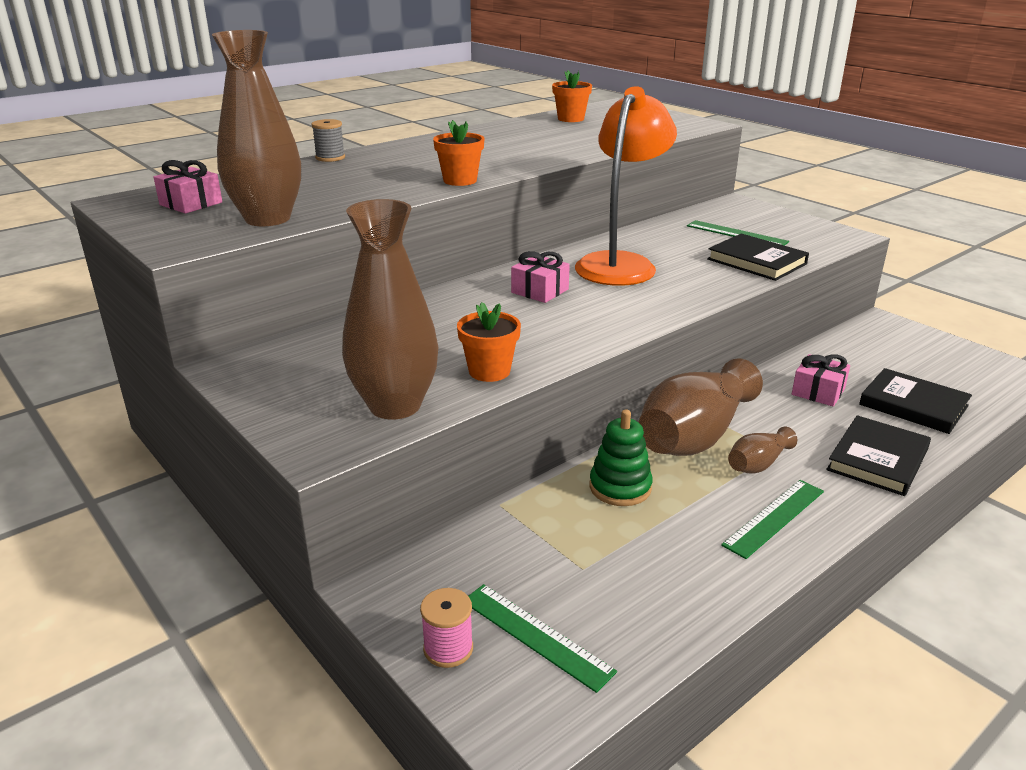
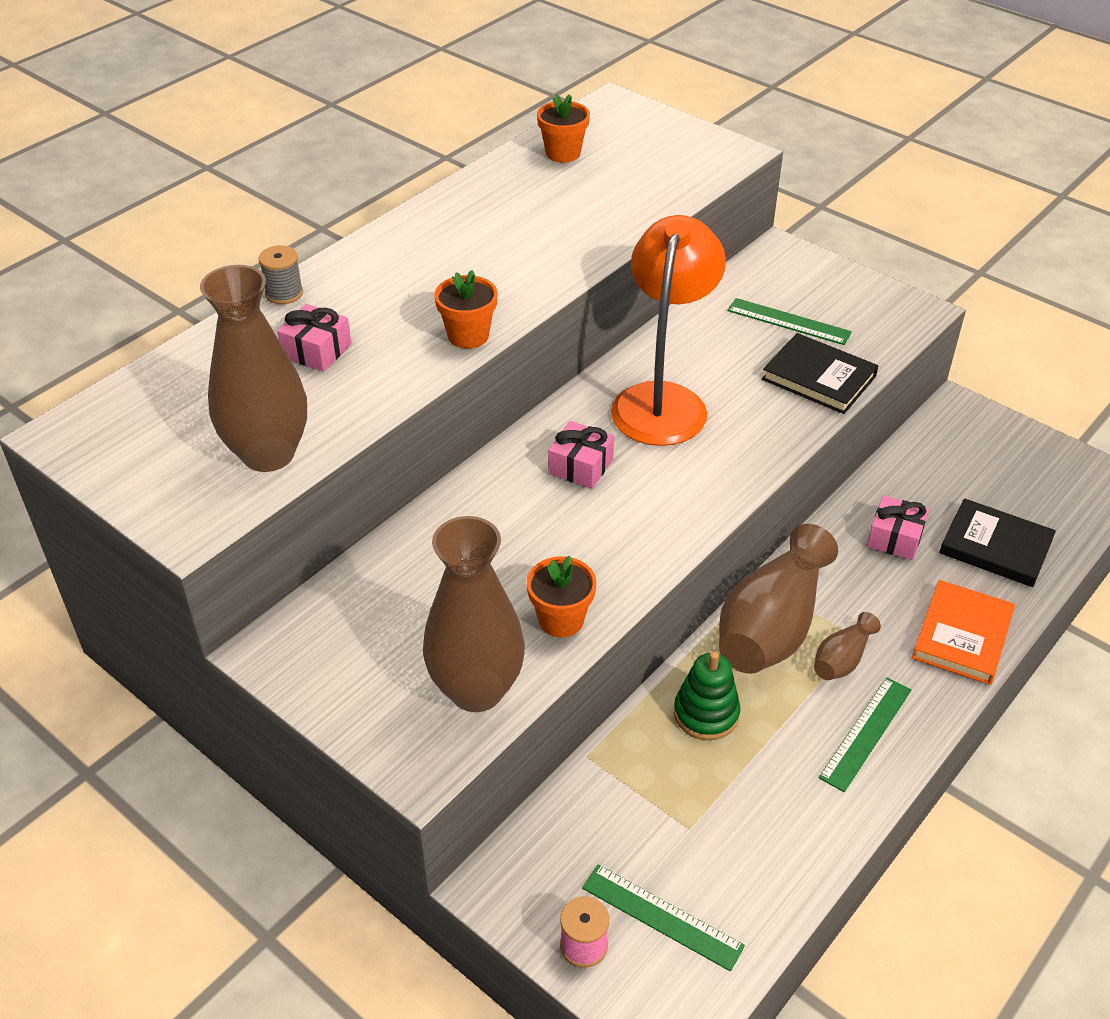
camera: 10 degrees left, 15 degrees up
(191, 204) = (157, 429): pink gift -> pink gift (316, 351)
(878, 459) = (962, 636): black book -> orange book

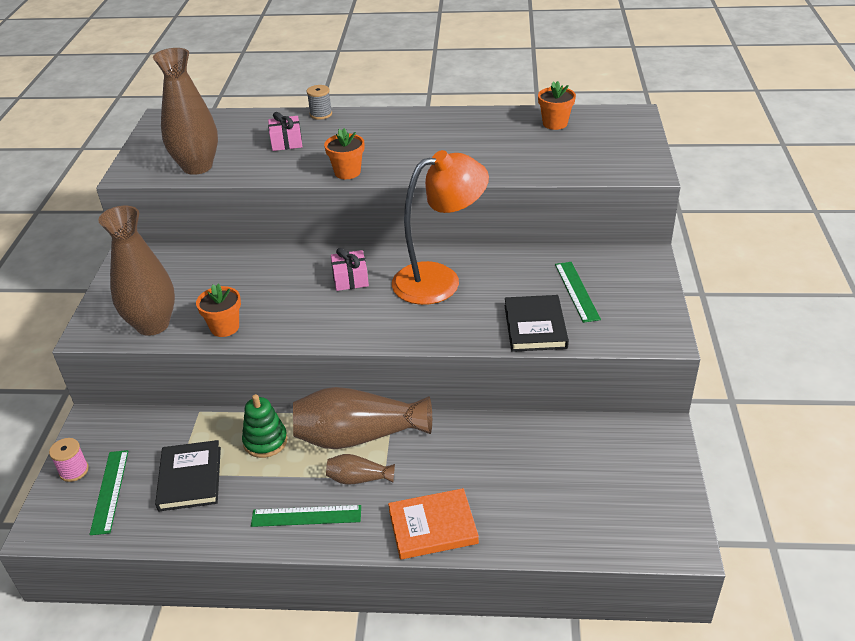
camera: 55 degrees right, 5 degrees down
(895, 538) = (492, 456): pink gift -> none
(995, 547) = (537, 509): black book -> black book (190, 478)

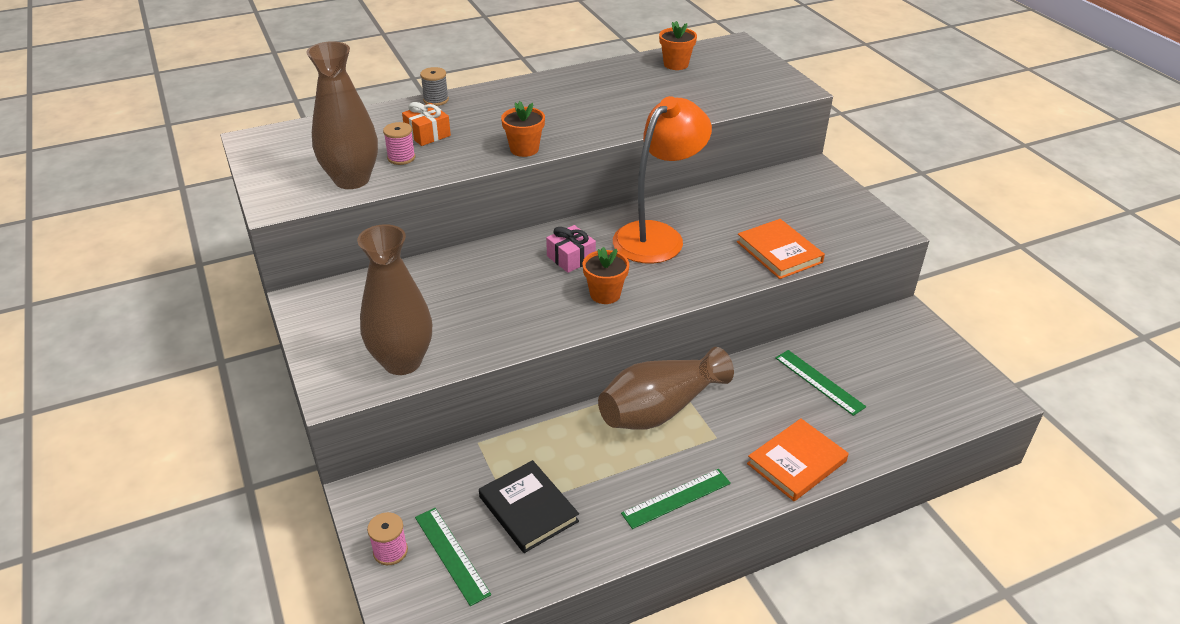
camera: 30 degrees left, 0 degrees up
(225, 327) = (486, 340): orange flower pot -> orange flower pot (605, 294)
(248, 157) = (401, 158): none -> pink spool
(265, 441) = (574, 446): green stacking toy -> none
(286, 142) = (427, 134): pink gift -> orange gift
(358, 479) = (695, 446): brown vase -> none
(535, 326) = (779, 252): black book -> orange book
(576, 291) = (785, 213): green ruler -> green ruler (819, 382)

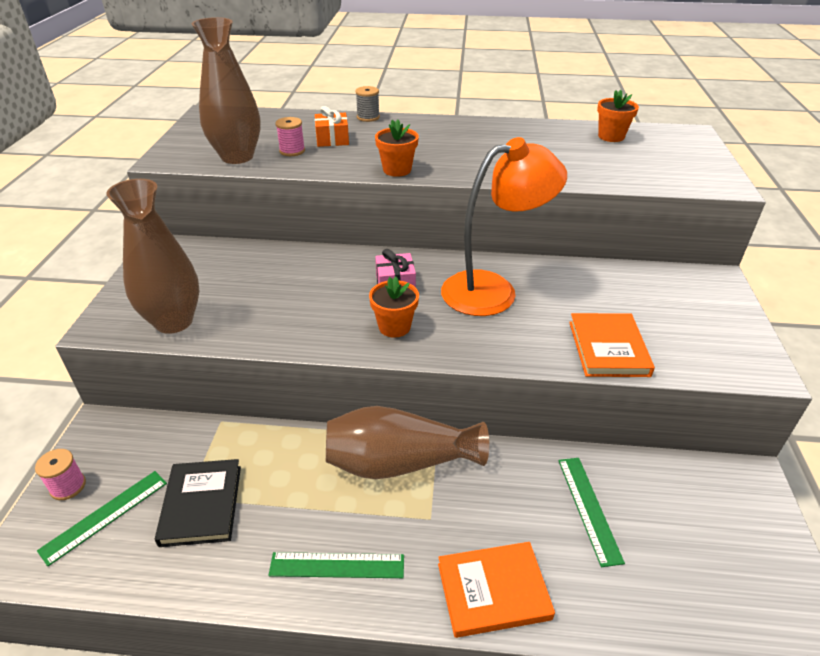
camera: 30 degrees right, 0 degrees up
(452, 555) = (105, 516): green ruler -> green ruler turned 45 degrees clockwise

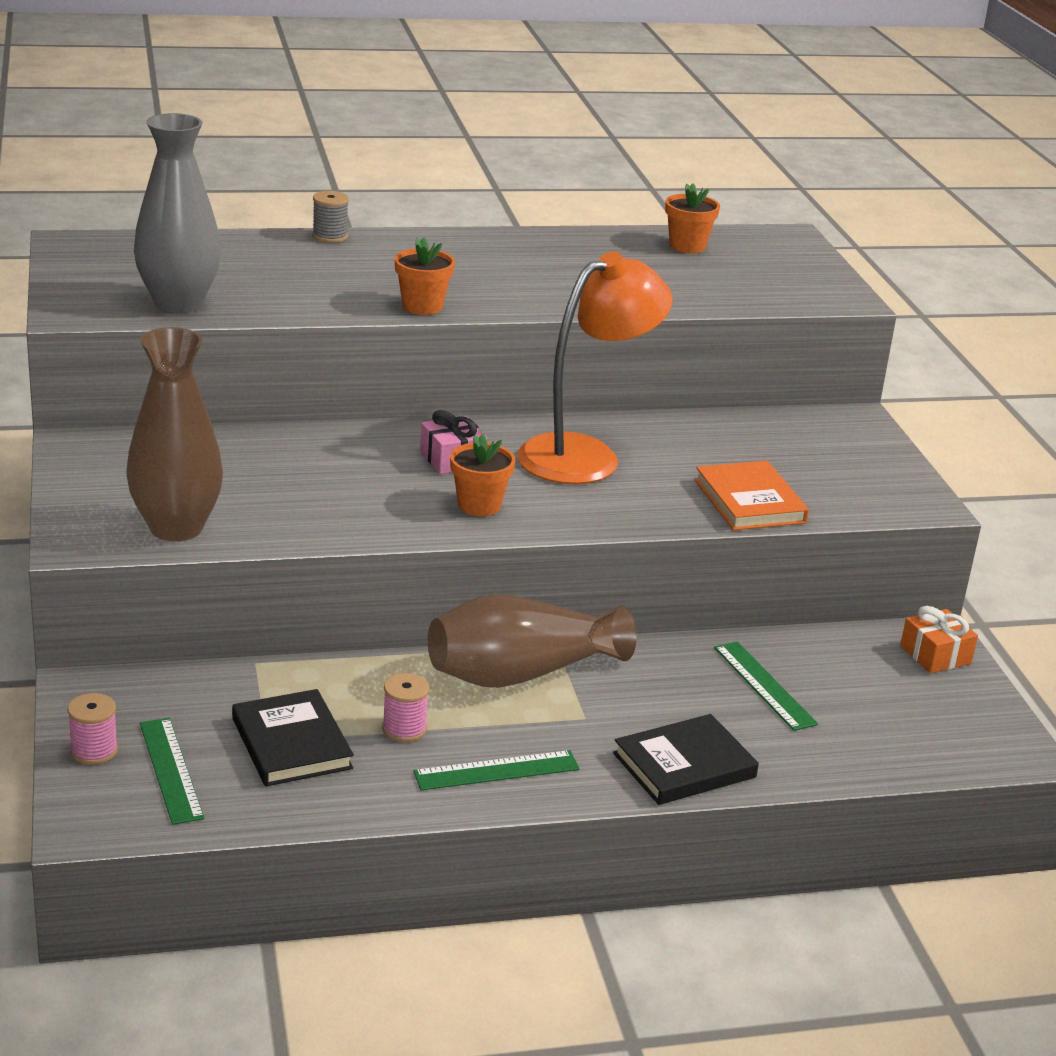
camera: 20 degrees left, 10 degrees down
(105, 516) = (171, 770): green ruler -> green ruler turned 45 degrees counterclockwise
(237, 157) = (178, 303): brown vase -> grey vase
(292, 151) = (253, 290): pink spool -> pink spool (404, 729)
(332, 139) = (300, 271): orange gift -> orange gift (935, 655)
(493, 591) = (684, 765): orange book -> black book

